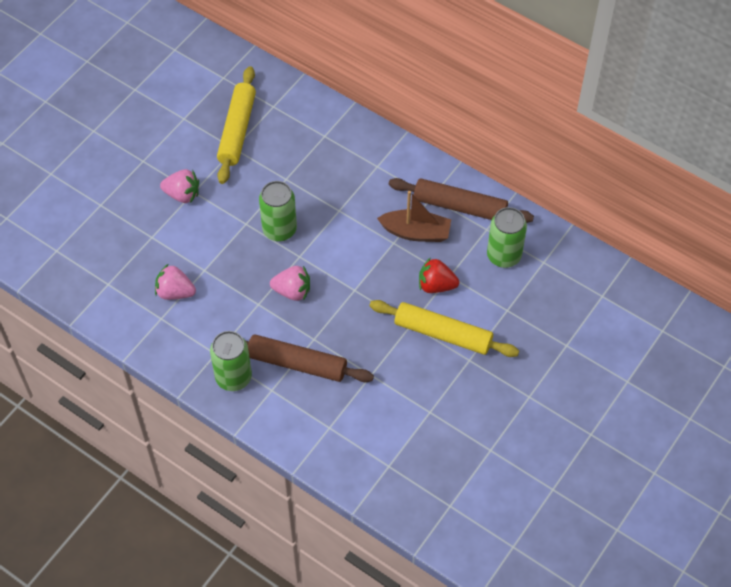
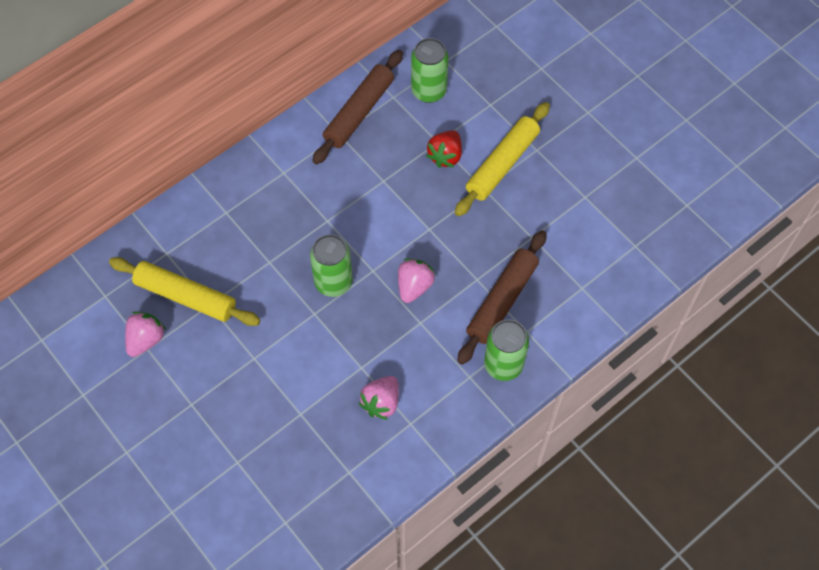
camera: 75 degrees left, 5 degrees up
(182, 194) = (254, 370): pink strawberry -> pink strawberry (146, 340)
(416, 232) = (377, 158): brown boat -> none

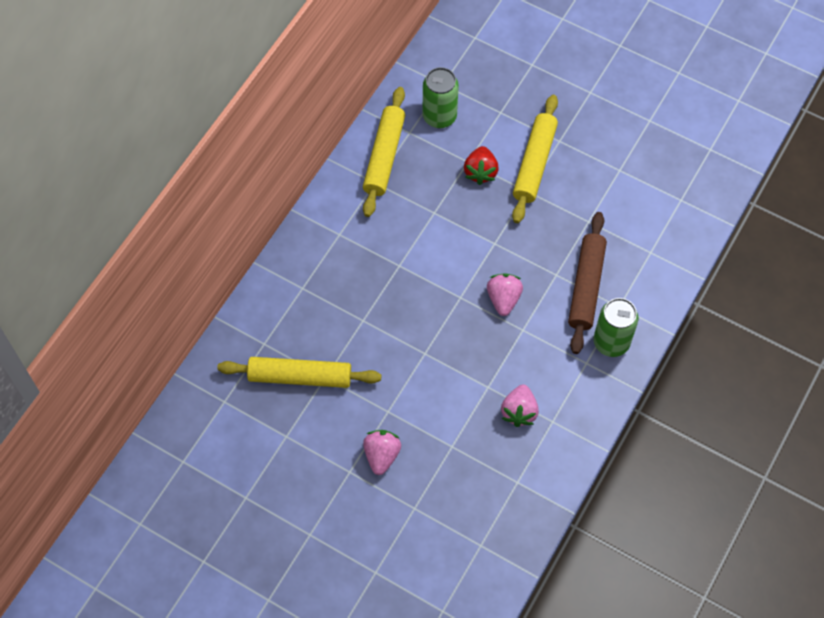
camera: 20 degrees left, 0 degrees up
(146, 340) = (281, 428): pink strawberry -> pink strawberry (381, 455)
(333, 282) = (429, 319): green can -> none
(359, 112) = (384, 156): brown rolling pin -> yellow rolling pin

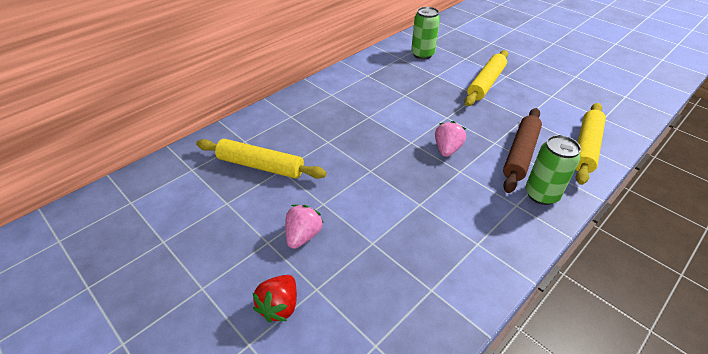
camera: 15 degrees right, 20 degrees down
(384, 156) = (379, 65): yellow rolling pin -> yellow rolling pin (586, 147)
(480, 172) = (445, 81): red strawberry -> red strawberry (279, 306)
(519, 412) = (445, 229): pink strawberry -> none

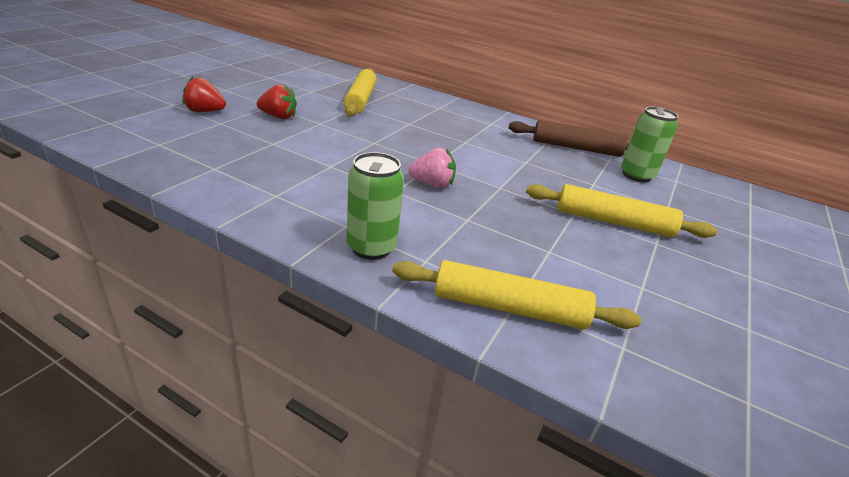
camera: 70 degrees right, 10 degrees down
(303, 236) = (278, 117): pink strawberry -> red strawberry
(520, 154) = (453, 238): brown rolling pin -> brown rolling pin (576, 148)

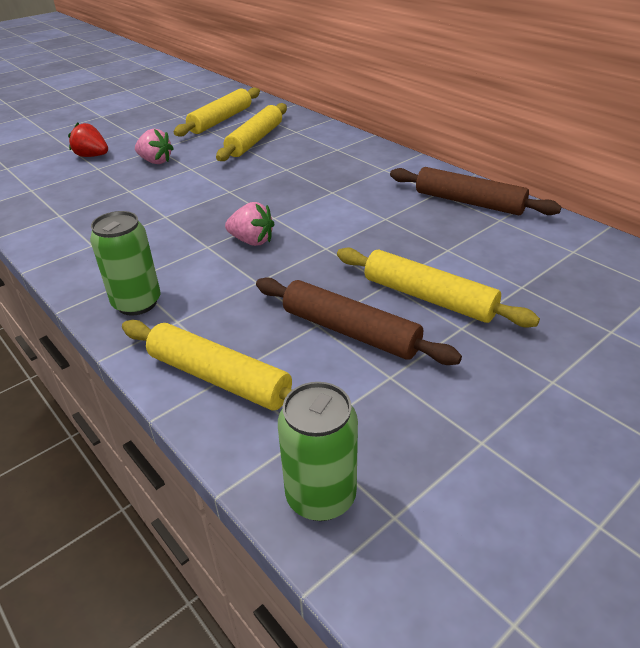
camera: 25 degrees right, 5 degrees up
(278, 117) = (156, 161): red strawberry -> pink strawberry
(313, 82) = (221, 120): none -> yellow rolling pin
(580, 254) = (350, 331): none -> brown rolling pin
(636, 175) = (520, 241): green can -> green can (321, 496)

